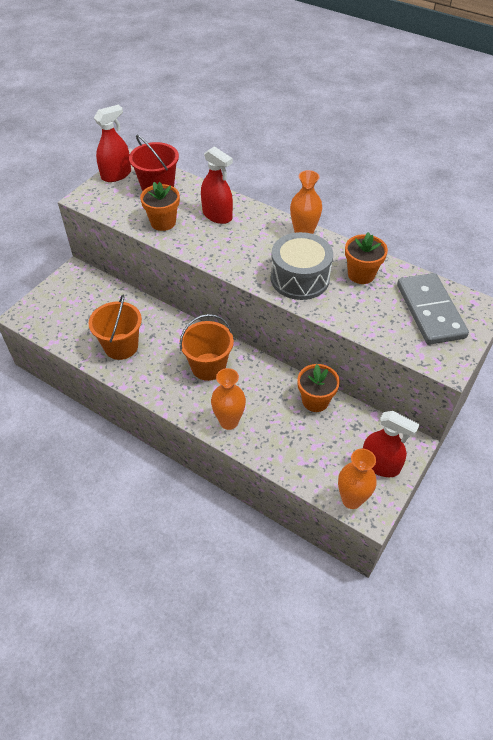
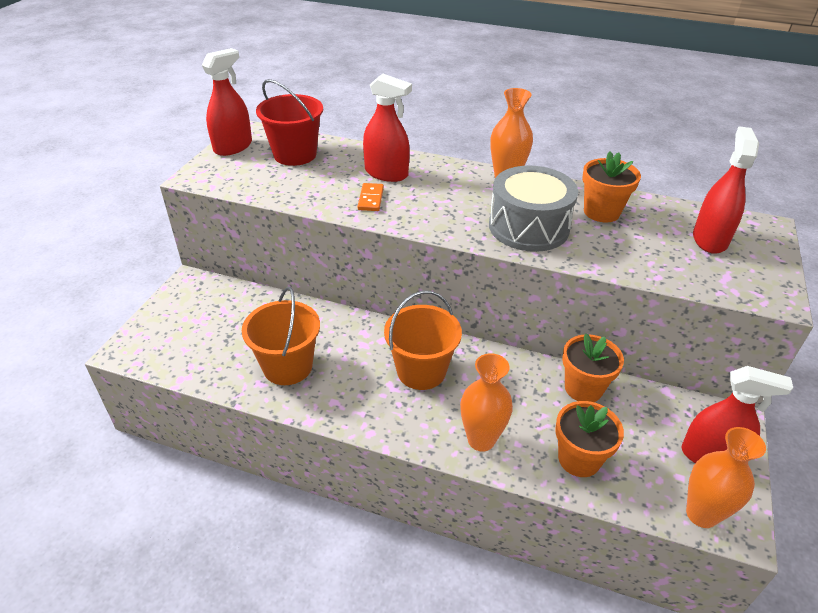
camera: 15 degrees left, 10 degrees down
(163, 222) = (318, 190): orange flower pot -> orange flower pot (579, 459)
(197, 236) = (370, 199): none -> orange domino
(430, 311) = (709, 239): grey domino -> red spray bottle

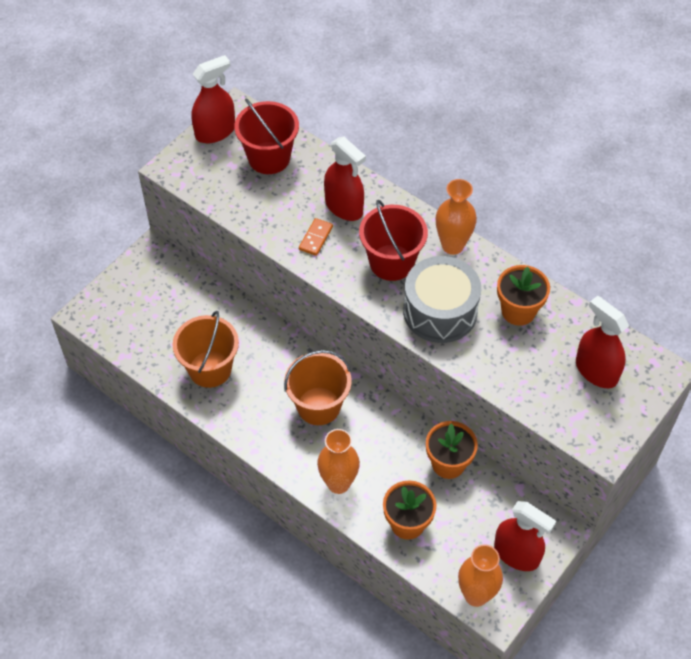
camera: 20 degrees right, 15 degrees up
(457, 202) = (391, 262): none -> red bucket
(709, 239) = (596, 371): red spray bottle -> red spray bottle turned 75 degrees counterclockwise

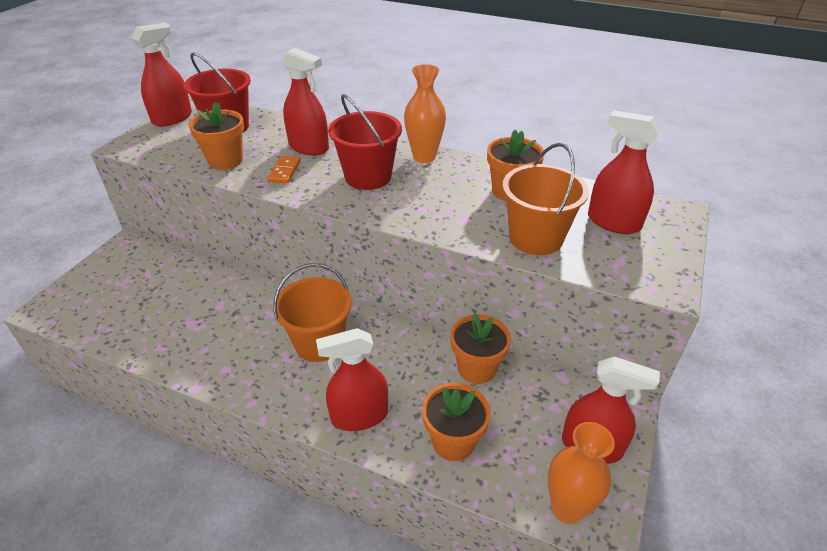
camera: 15 degrees left, 15 degrees down
(210, 369) = (191, 332): orange bucket -> orange bucket (535, 238)
(262, 210) = (225, 160): none -> orange flower pot
(338, 483) = (359, 416): orange vase -> red spray bottle
(440, 311) = (431, 204): grey drum -> none

